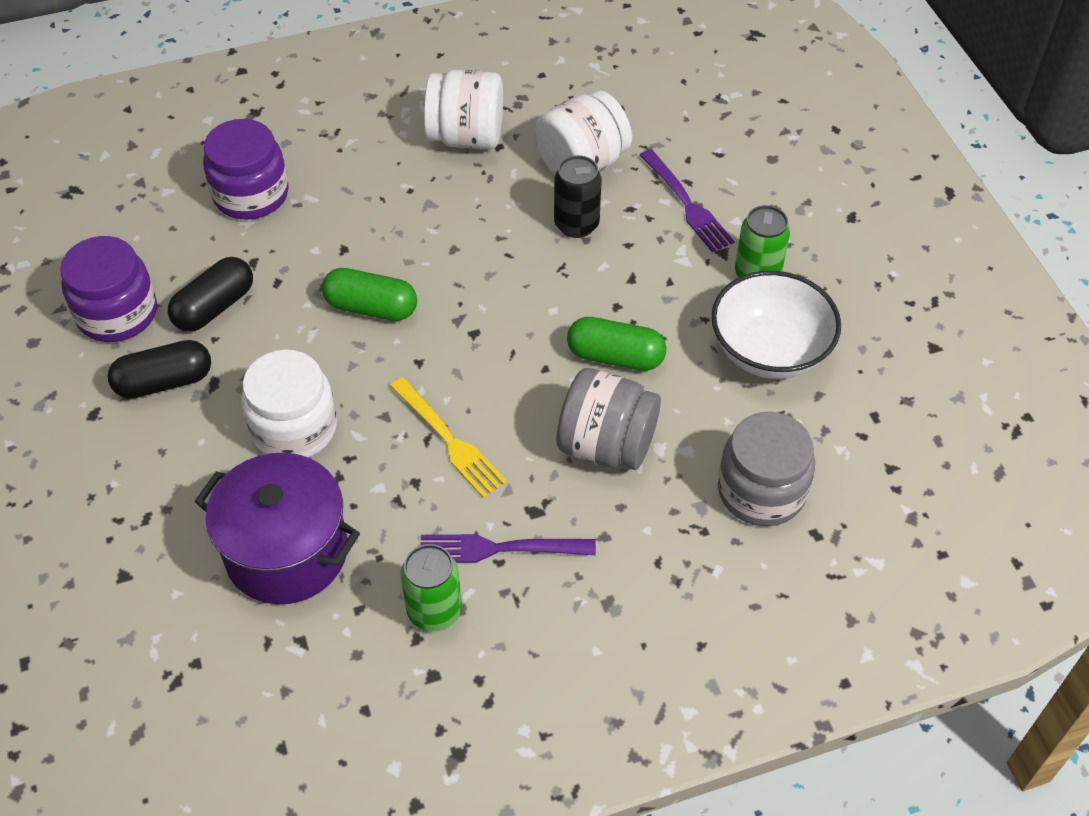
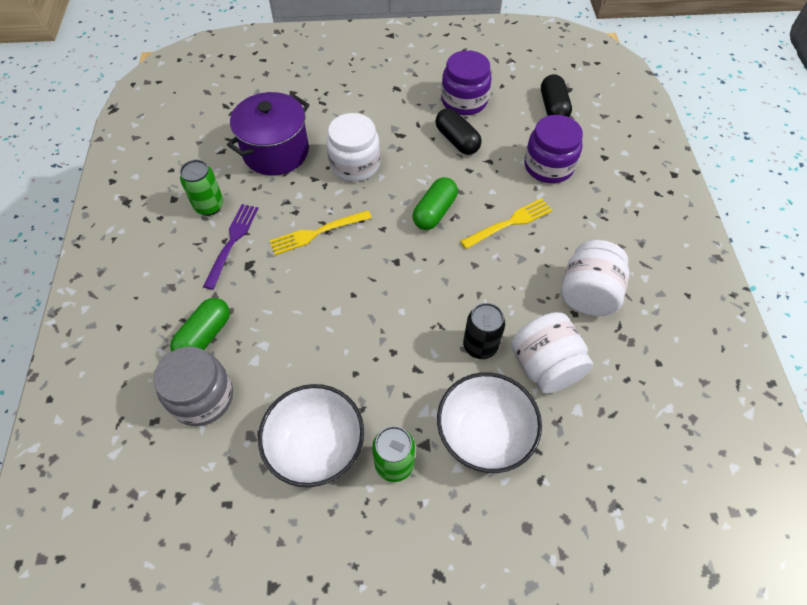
camera: 105 degrees right, 5 degrees up
(164, 382) = (408, 115): black capsule -> black capsule (553, 108)
(370, 223) = (510, 223): none -> yellow fork
(606, 445) = (278, 314): grey jar -> none
(615, 356) = (348, 339): green capsule -> green capsule (205, 336)
(687, 204) = (484, 433): purple fork -> white bowl

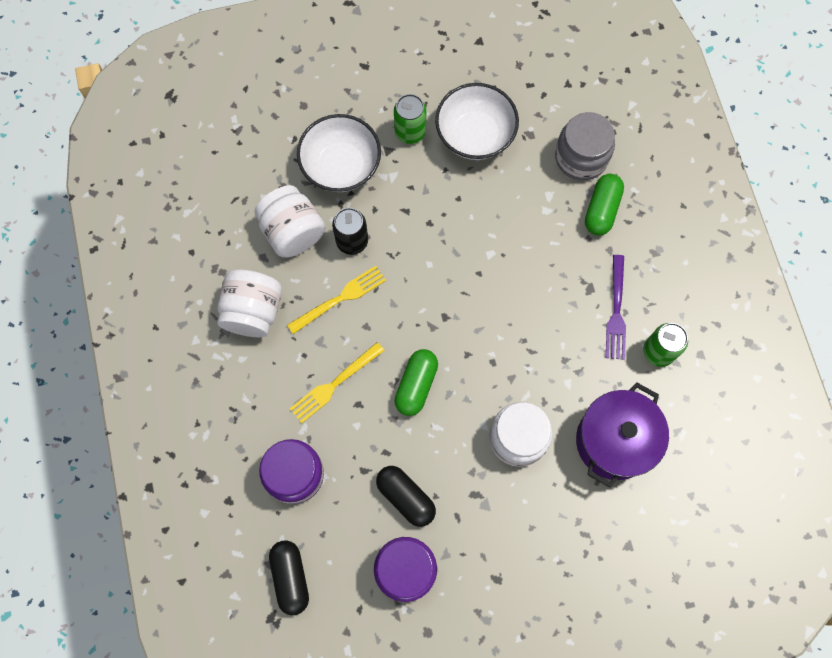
camera: 170 degrees right, 15 degrees up
(317, 233) = (534, 337): yellow fork -> yellow fork (340, 298)

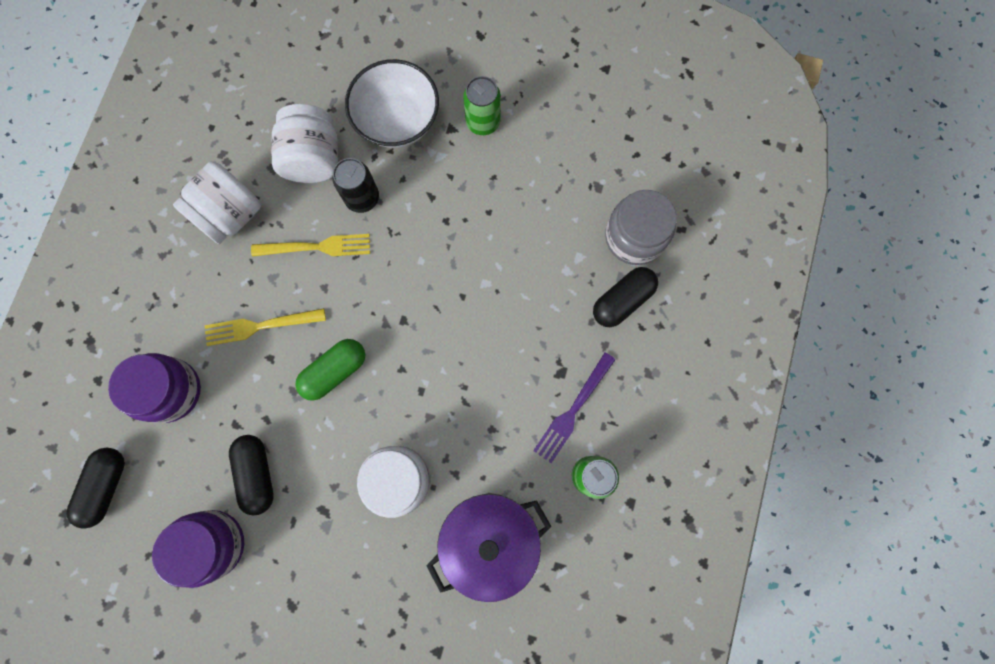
camera: 30 degrees right, 5 degrees up
(475, 135) = (543, 159): white bowl -> none
(601, 209) = (622, 300): green capsule -> black capsule

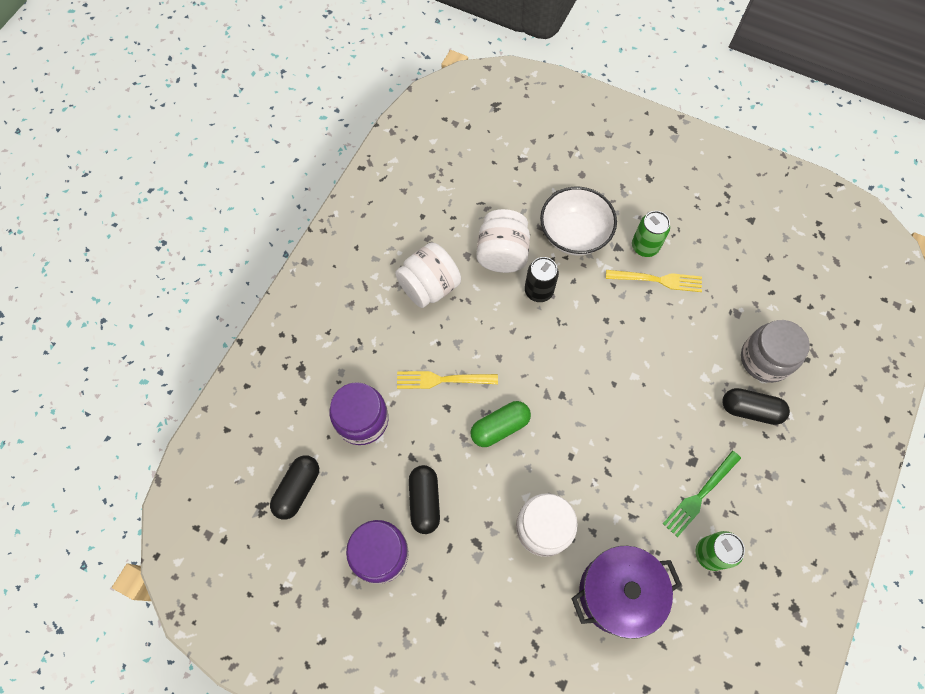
camera: 10 degrees right, 10 degrees down
(317, 247) = (497, 324): yellow fork -> yellow fork (658, 280)
(573, 411) = (700, 495): purple fork -> green fork
(622, 300) = (750, 410): black capsule -> black capsule turned 45 degrees clockwise

